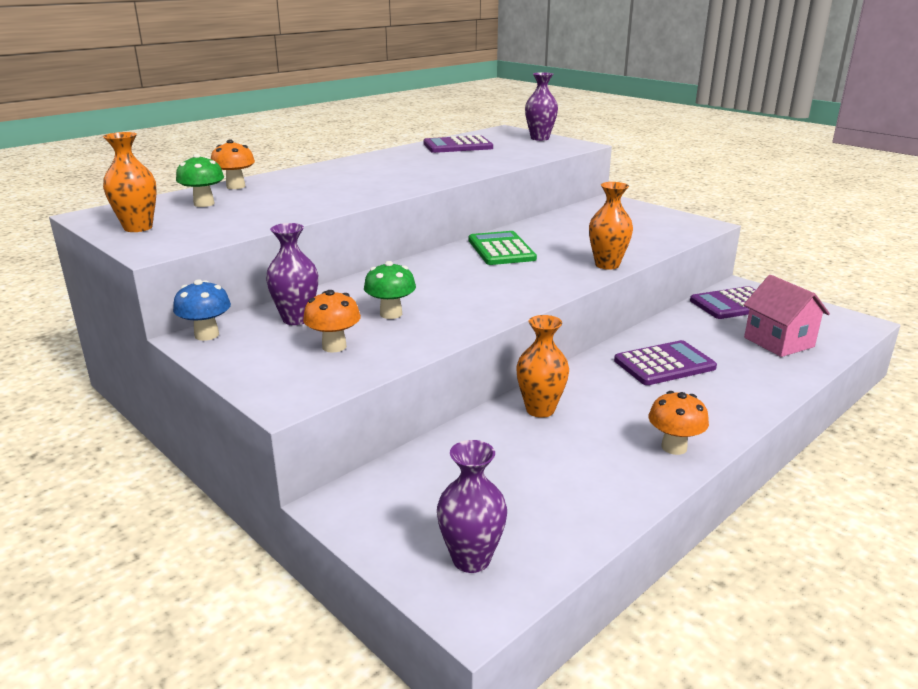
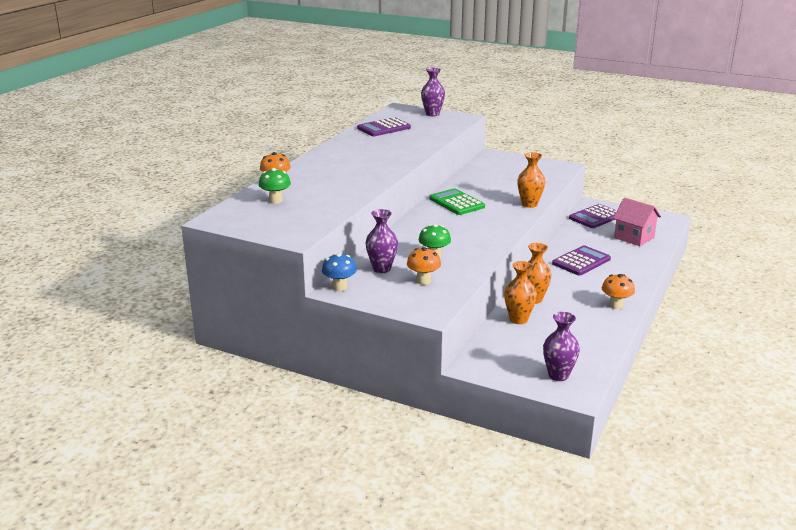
camera: 20 degrees left, 0 degrees up
(138, 228) = (260, 225): orange vase -> orange vase (518, 319)

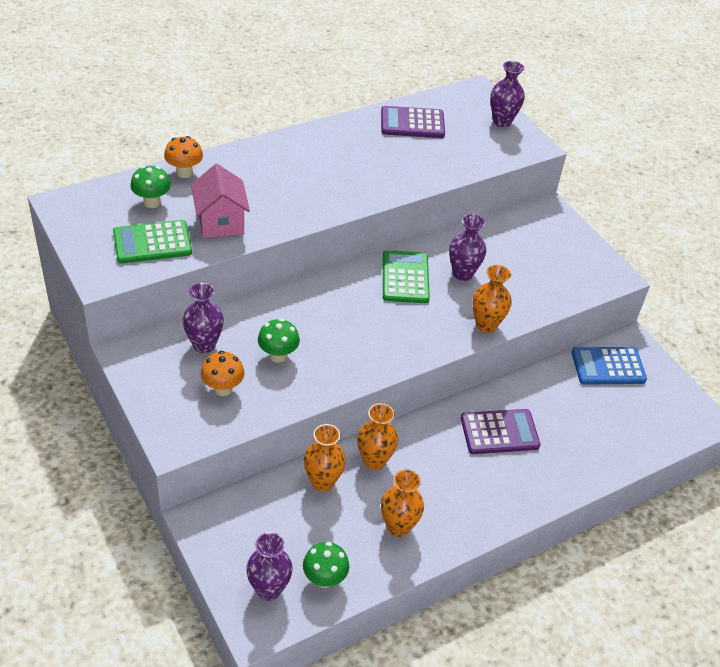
camera: 30 degrees right, 20 degrees up
(305, 215) = (152, 243): none -> green calculator
(339, 287) = (133, 350): blue mushroom -> none
(485, 191) = (462, 273): none -> purple vase
(582, 356) = (324, 579): none -> green mushroom
(587, 318) = (398, 526): none -> orange vase
(595, 217) = (608, 366): purple calculator -> blue calculator
(616, 305) = (454, 526): orange mushroom -> none
(634, 237) = (614, 428): pink house -> pink house (220, 222)

